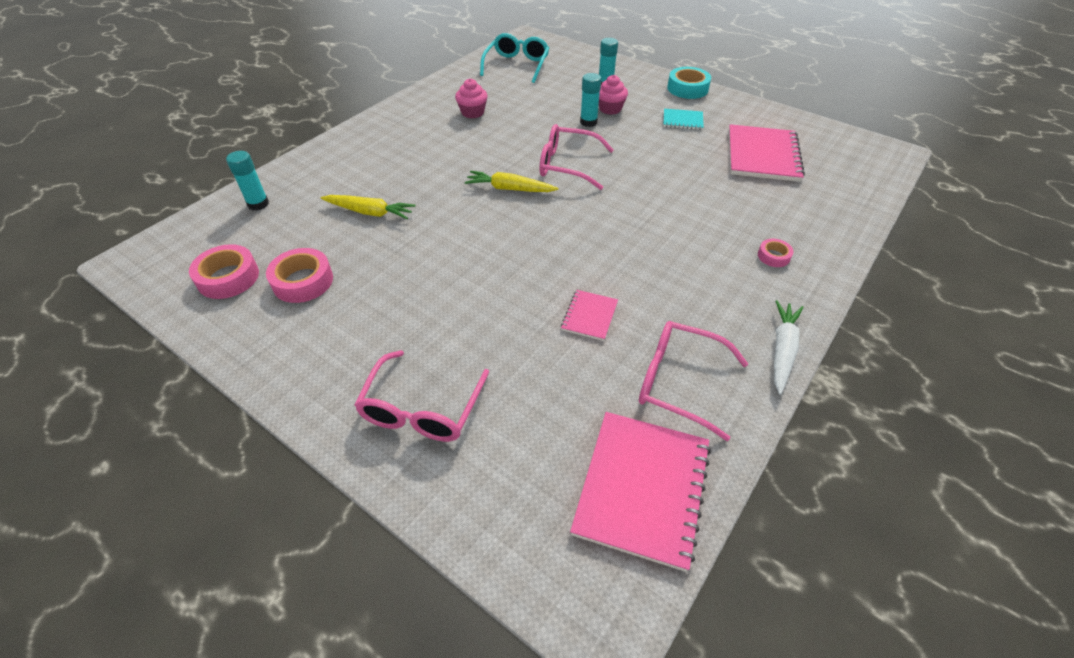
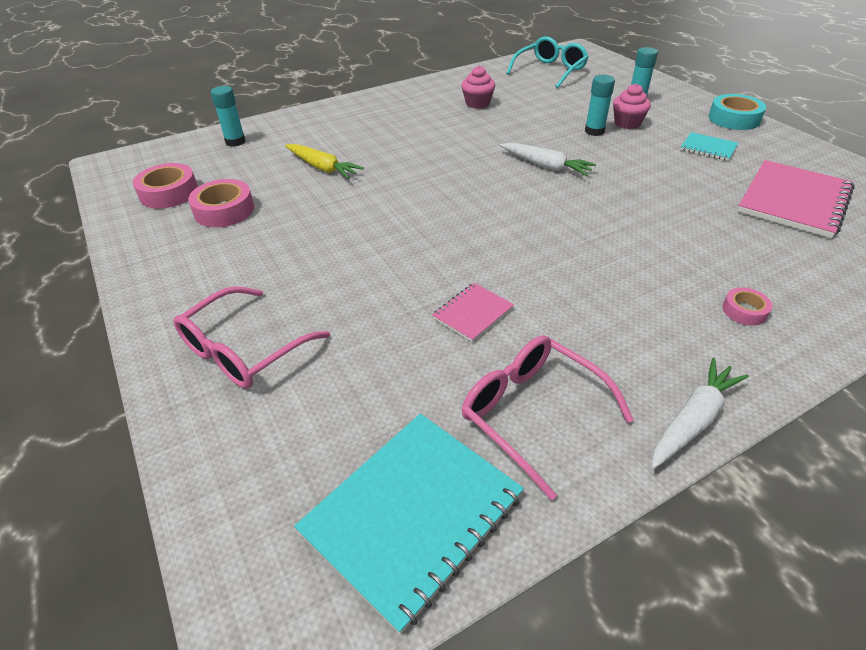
camera: 25 degrees right, 5 degrees down
(510, 189) = (469, 175): yellow carrot -> none
(568, 165) = (545, 166): pink glasses -> white carrot
(642, 488) = (412, 514): pink notebook -> turquoise notebook

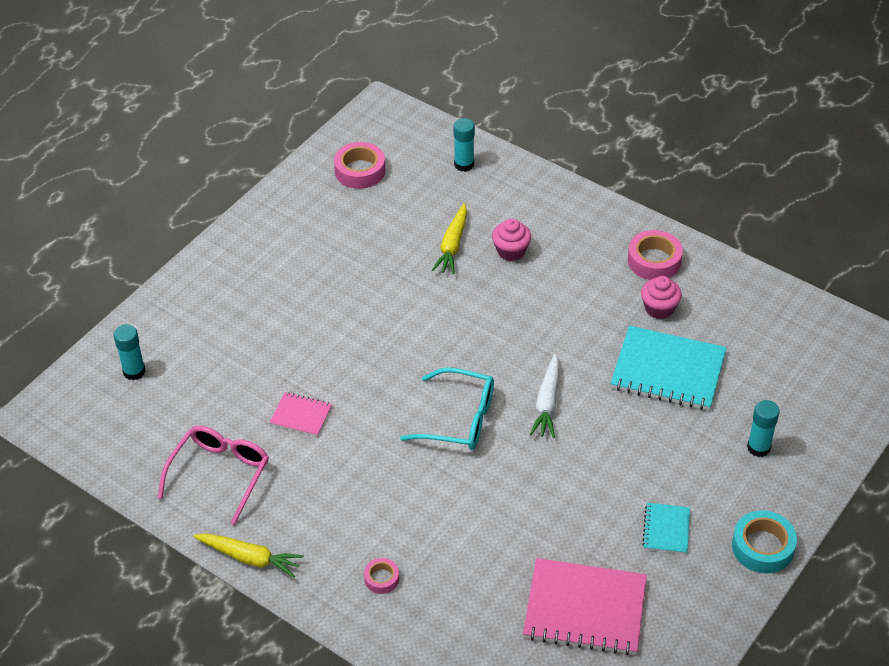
camera: 65 degrees right, 5 degrees up
(224, 210) = (354, 217): pink tape -> pink tape (654, 261)
(245, 349) = (211, 311): pink glasses -> none
(412, 514) = (126, 441): turquoise notebook -> turquoise notebook (668, 371)
(549, 71) = (798, 346): turquoise glasses -> turquoise glasses (458, 419)
(594, 131) = (649, 425): turquoise glue stick -> turquoise glue stick (134, 371)
(627, 123) = (688, 449): pink cupcake -> pink cupcake (511, 251)
(693, 419) = (250, 558): white carrot -> yellow carrot

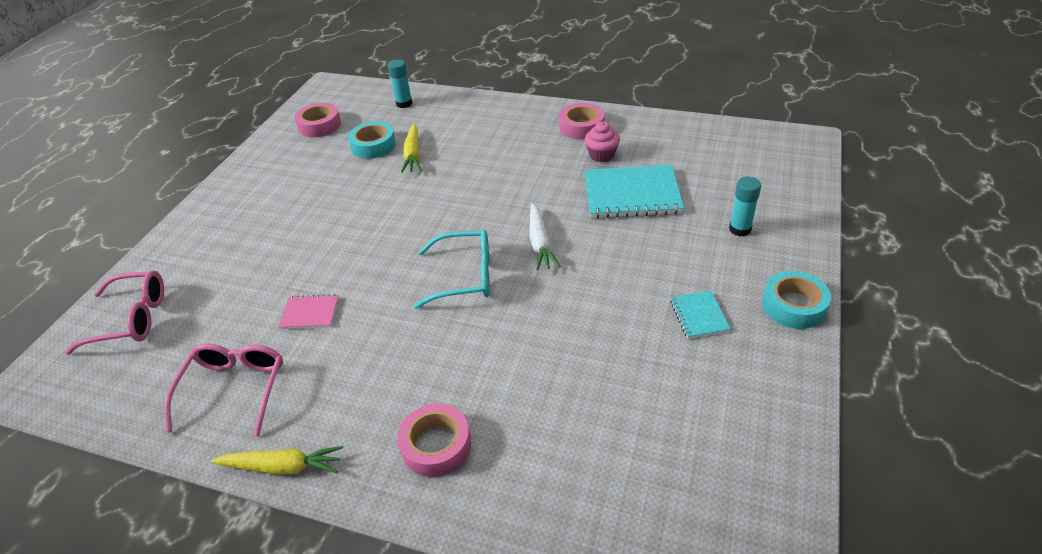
camera: 15 degrees left, 5 degrees down
(134, 371) = (130, 319): turquoise glue stick -> pink glasses
(381, 578) = (436, 445): pink tape -> pink tape, size x1.79
(412, 219) = (373, 145): none -> turquoise tape
(511, 251) = (463, 147): pink cupcake -> none
(585, 609) = (660, 412): pink notebook -> none

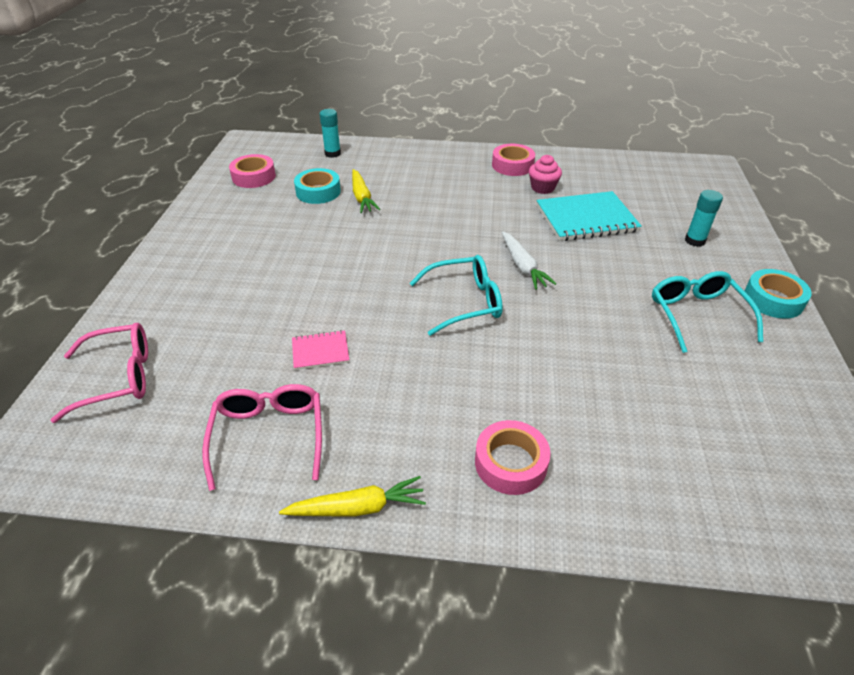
camera: 15 degrees left, 0 degrees up
(699, 316) = (697, 316): turquoise notebook -> turquoise glasses

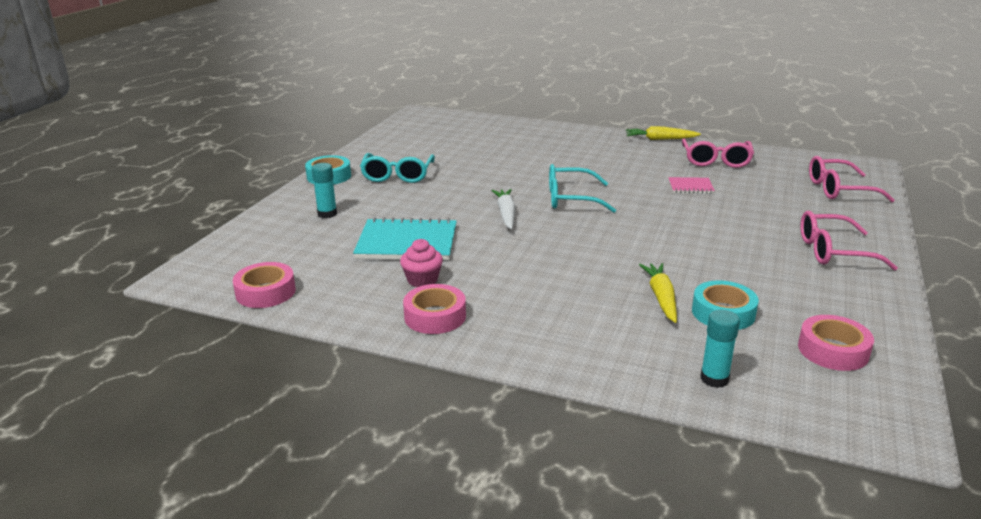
camera: 165 degrees left, 15 degrees down
(198, 262) = (834, 251): none -> pink glasses
(510, 463) = (575, 142): pink tape -> pink tape (265, 292)

